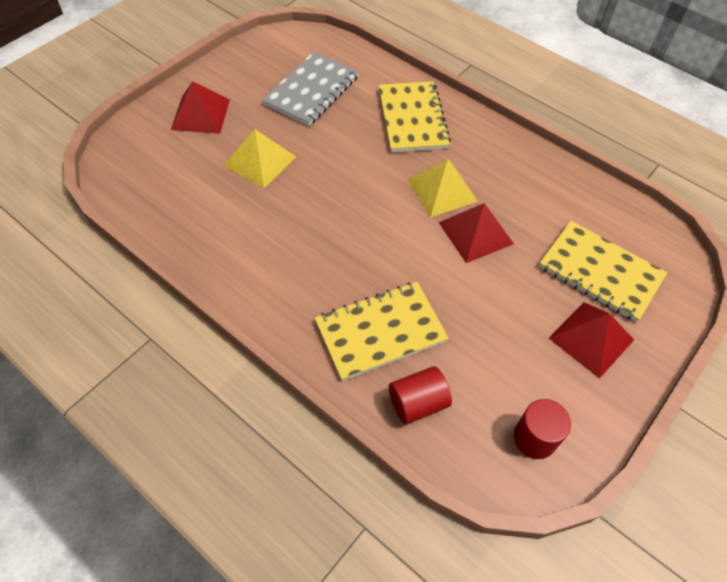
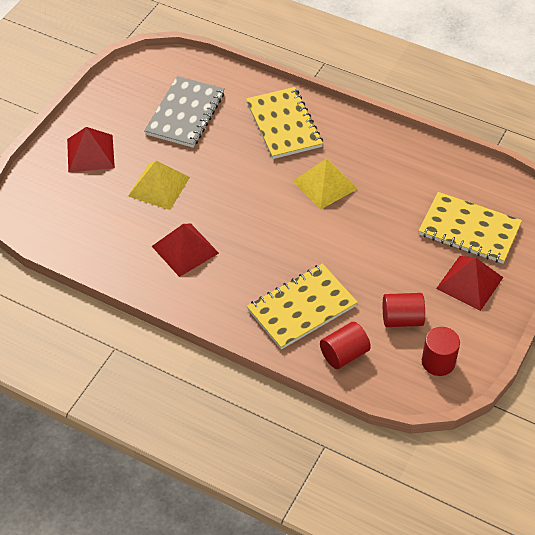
camera: 10 degrees left, 5 degrees down
(475, 233) = (361, 216): red pyramid -> red pyramid (185, 249)
(499, 370) = (402, 319): none -> red cylinder

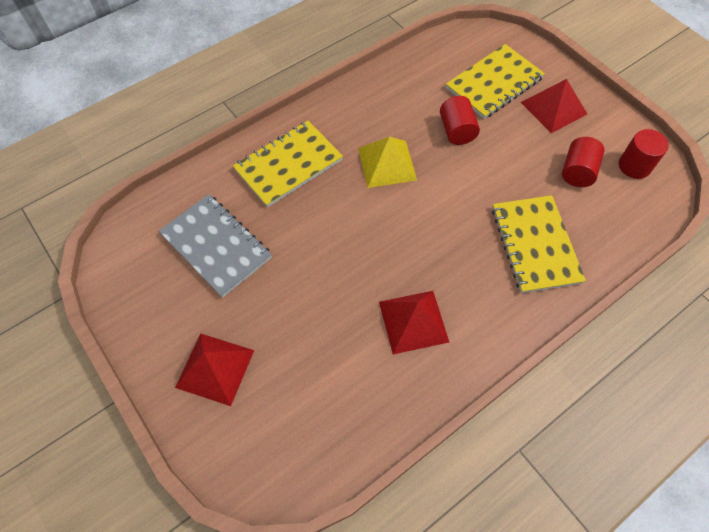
camera: 65 degrees left, 10 degrees up
(159, 186) = (308, 313): yellow pyramid -> none
(283, 125) = (288, 165): yellow notebook -> yellow notebook turned 45 degrees counterclockwise
(344, 354) = (604, 233): red cylinder -> red cylinder (457, 131)

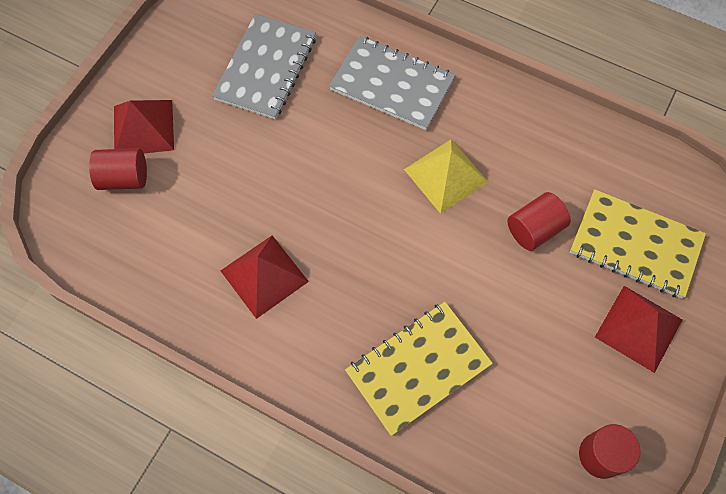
camera: 65 degrees right, 5 degrees up
(288, 165) = (392, 85): yellow notebook -> grey notebook
(577, 172) = (551, 386): red cylinder -> red cylinder (124, 178)

